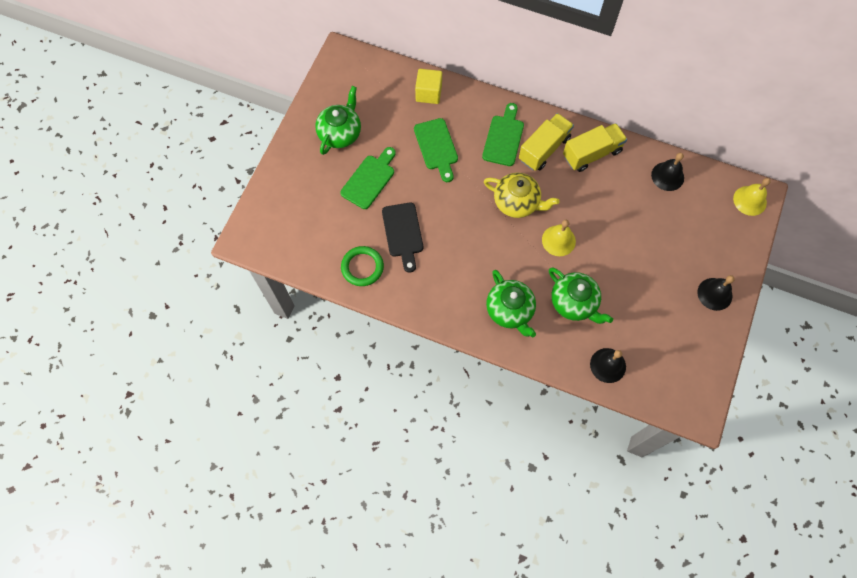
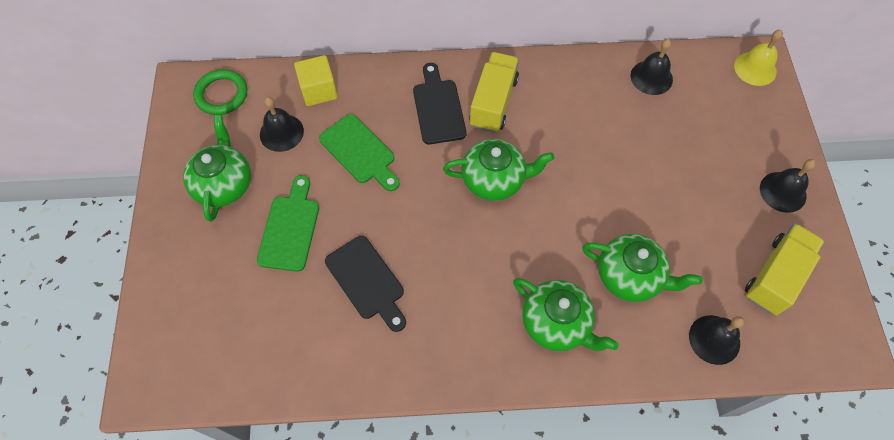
camera: 25 degrees left, 5 degrees down
(362, 267) = (332, 352): green ring -> green ring (221, 94)
(391, 113) = (281, 132): none -> black bell
(503, 138) = (438, 108): green cutting board -> black cutting board
(517, 203) = (494, 180): yellow teapot -> green teapot
(558, 240) = (569, 205): yellow bell -> none
(592, 154) = (552, 86): yellow truck -> yellow truck (775, 276)

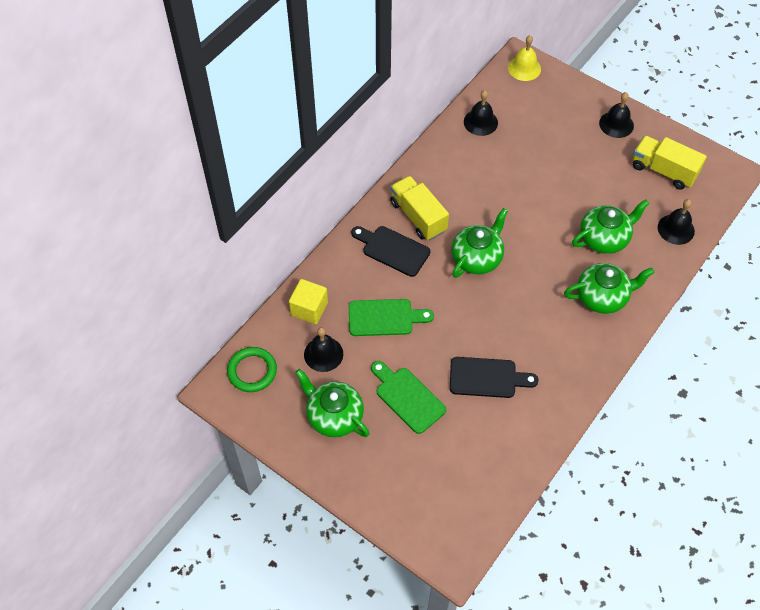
camera: 50 degrees left, 5 degrees down
(775, 276) = (663, 170): yellow truck -> yellow truck turned 45 degrees counterclockwise

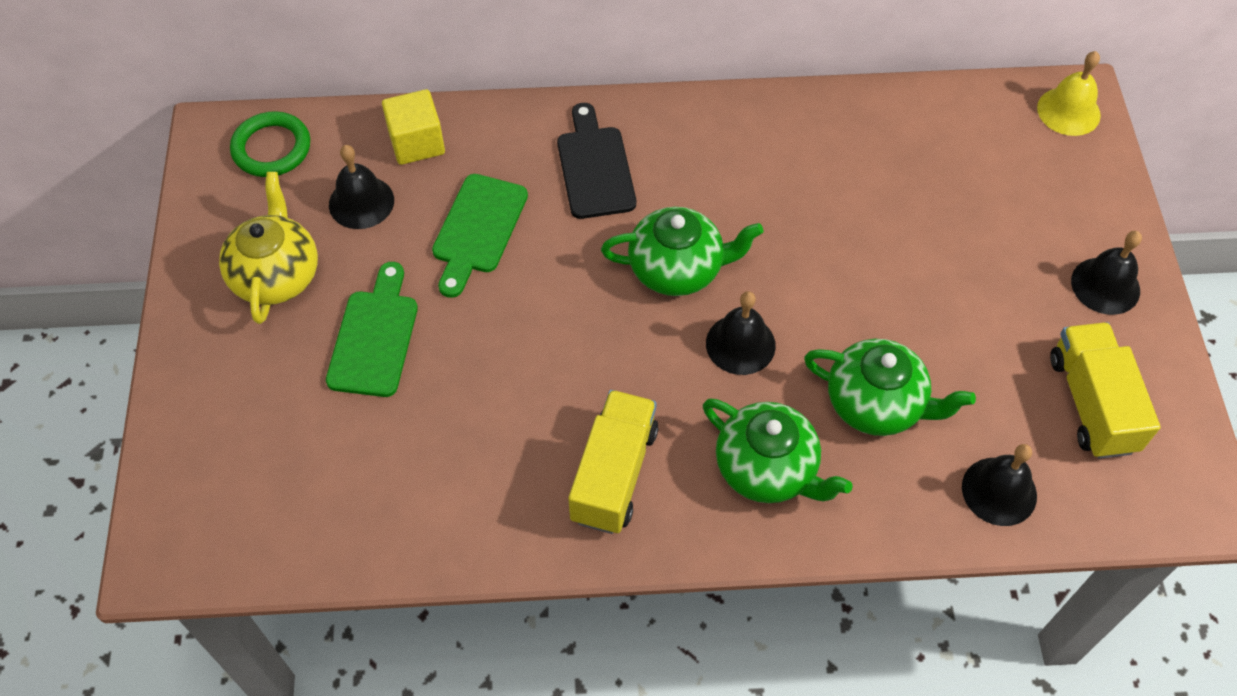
camera: 50 degrees right, 0 degrees up
(334, 416) = (276, 275): green teapot -> yellow teapot
(384, 318) = (478, 229): green cutting board -> green cutting board turned 60 degrees clockwise
(418, 216) = (677, 159): yellow truck -> yellow truck (614, 474)
(480, 122) = (913, 124): black bell -> black bell (740, 344)
(487, 378) = (489, 410): black cutting board -> none

